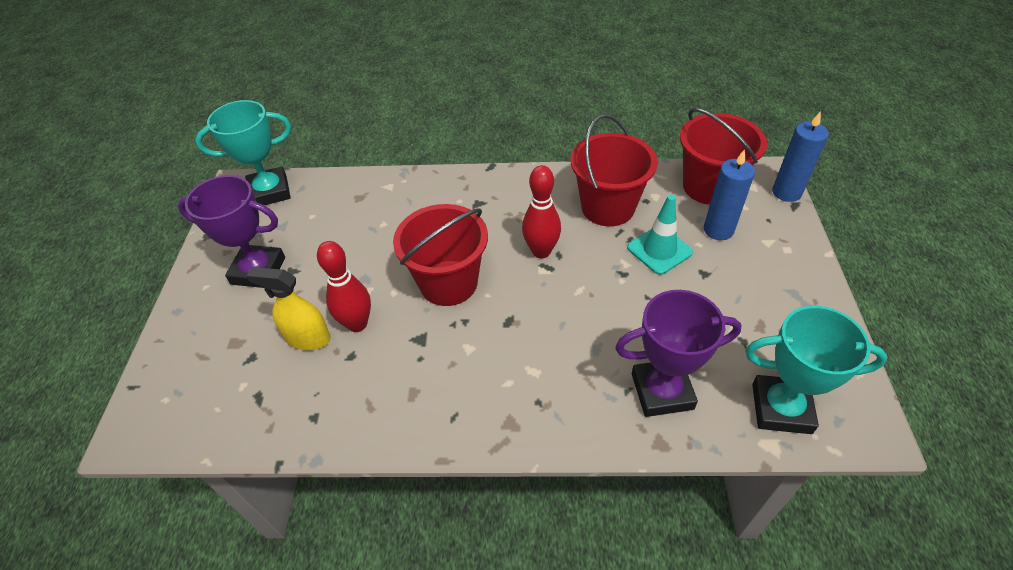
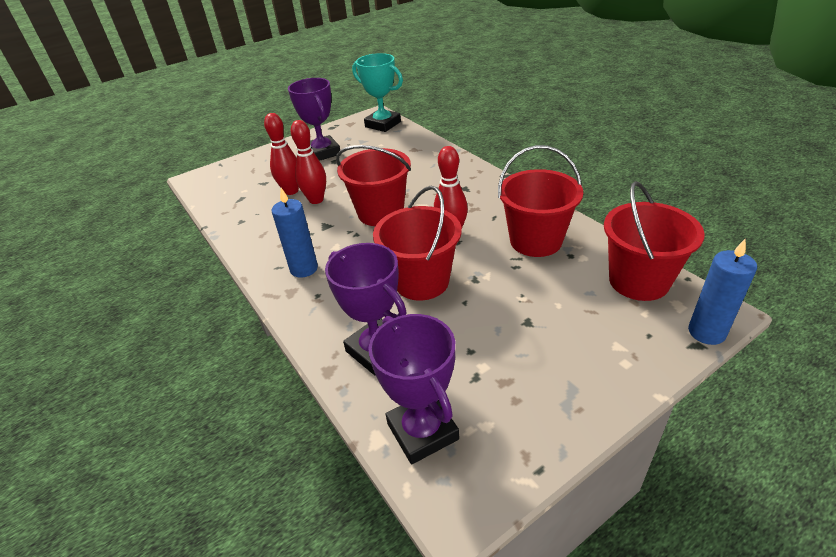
camera: 55 degrees right, 10 degrees down
(308, 338) = (291, 191): yellow spray bottle -> red bowling pin
(593, 310) = (421, 281): none -> red bucket
(659, 250) = (523, 286): turquoise traffic cone -> none
(718, 230) = (591, 309): blue candle -> blue candle (304, 269)
(781, 408) = (422, 431): turquoise trophy -> purple trophy

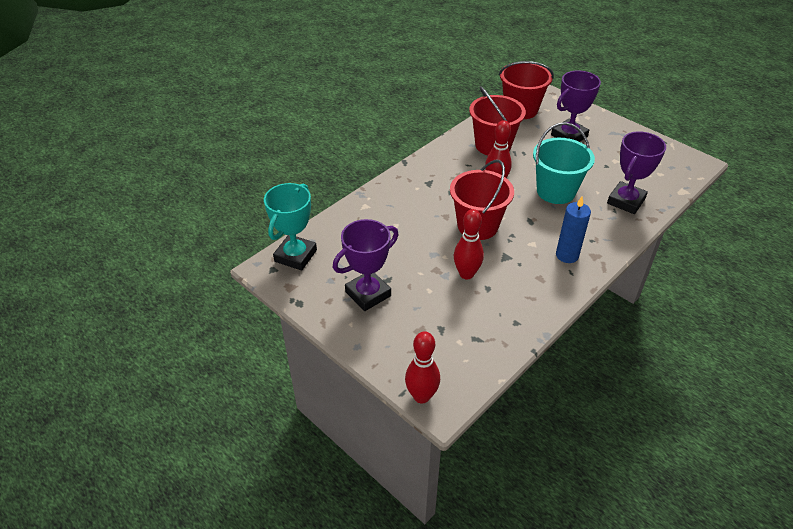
camera: 105 degrees left, 5 degrees up
(291, 191) = (454, 298): red bowling pin -> red bowling pin (421, 396)
(421, 281) = (556, 191): red bucket -> turquoise bucket
(422, 431) = (668, 176): purple trophy -> purple trophy (569, 136)
(706, 332) = (553, 93): blue candle -> none

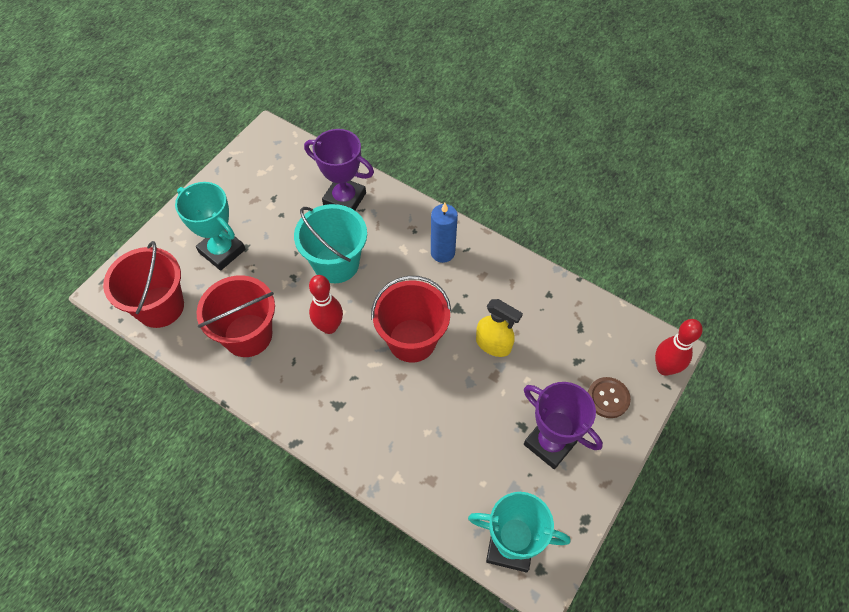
camera: 100 degrees left, 15 degrees up
(399, 342) = (608, 398): none -> brown button
(466, 274) = (493, 345): red bowling pin -> yellow spray bottle
(569, 136) = (222, 251): purple trophy -> turquoise trophy

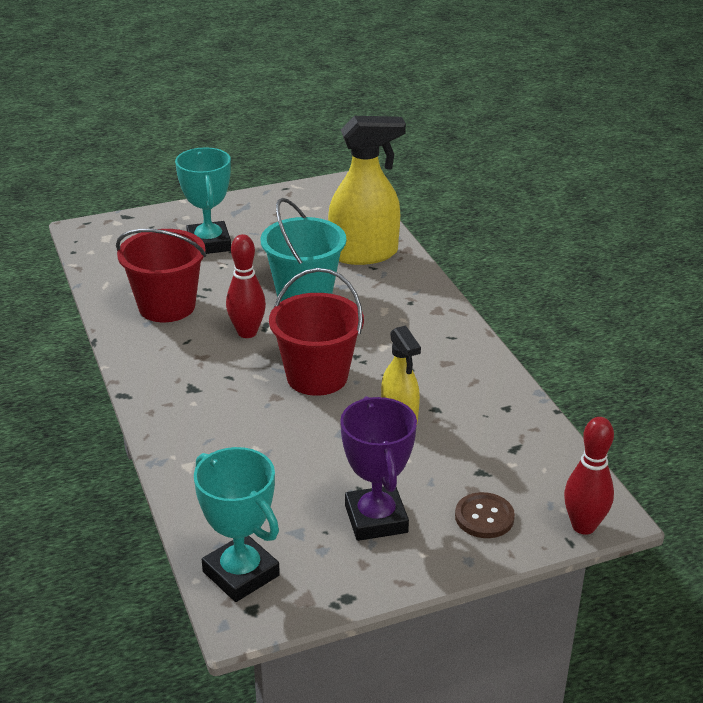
camera: 35 degrees right, 25 degrees down
(160, 307) = (114, 257): red bucket -> none
(344, 199) = (364, 254): purple trophy -> yellow spray bottle
(442, 252) = (422, 329): blue candle -> none

